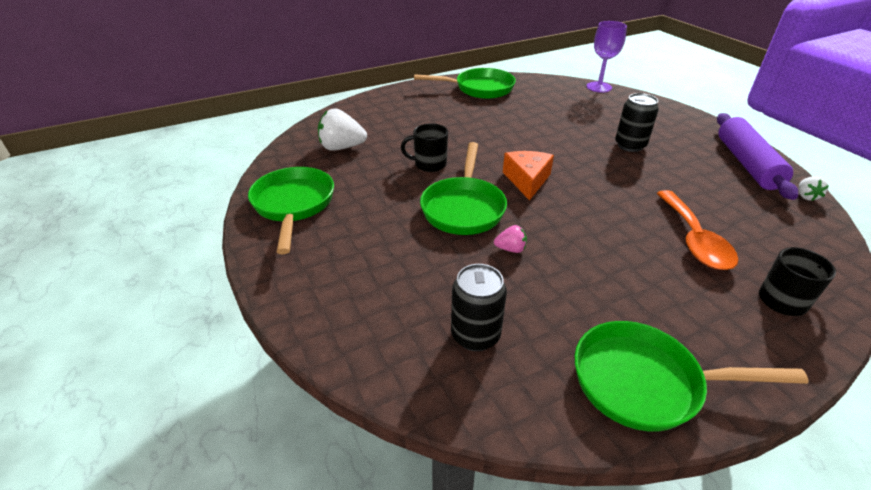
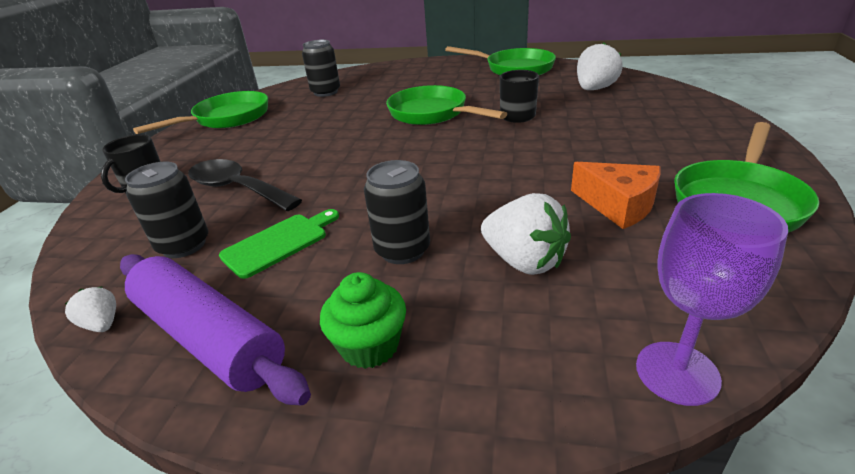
camera: 130 degrees right, 5 degrees down
(510, 249) = (363, 116): pink strawberry -> none
(527, 180) = (430, 149): orange cheese -> orange cheese (618, 205)
(589, 118) = (524, 261): none -> white strawberry
(680, 130) = (369, 346): none -> green cupcake
(689, 182) = (279, 243): none -> green cutting board
(694, 240) = (237, 188): orange spoon -> black spoon
(751, 215) = (184, 245): none -> black can

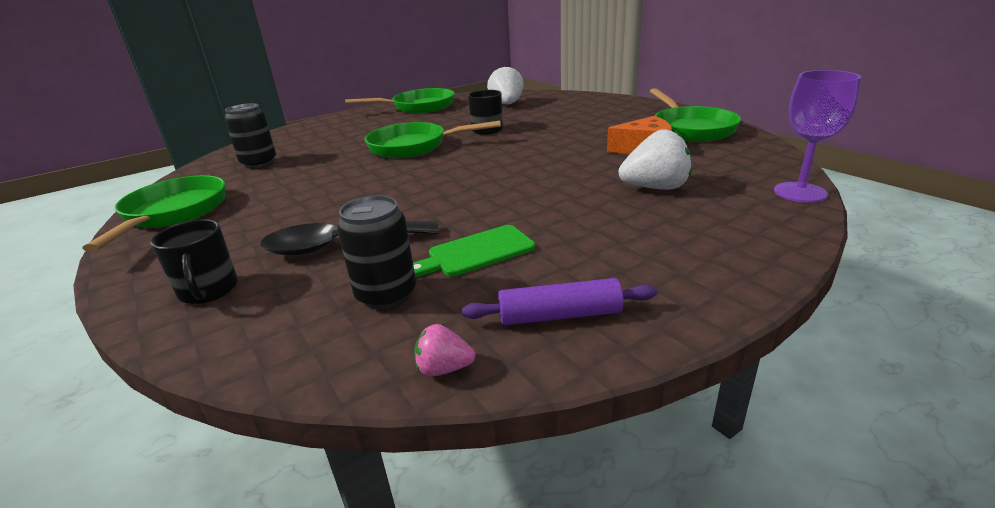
camera: 45 degrees left, 5 degrees down
(102, 324) = (444, 369): white strawberry -> pink strawberry
(209, 337) = (559, 315): purple rolling pin -> purple rolling pin, size x0.60
(279, 243) = (477, 252): green cutting board -> green cutting board turned 120 degrees counterclockwise
(369, 346) = (667, 257): green cupcake -> none
(402, 250) = (578, 214): black can -> none

